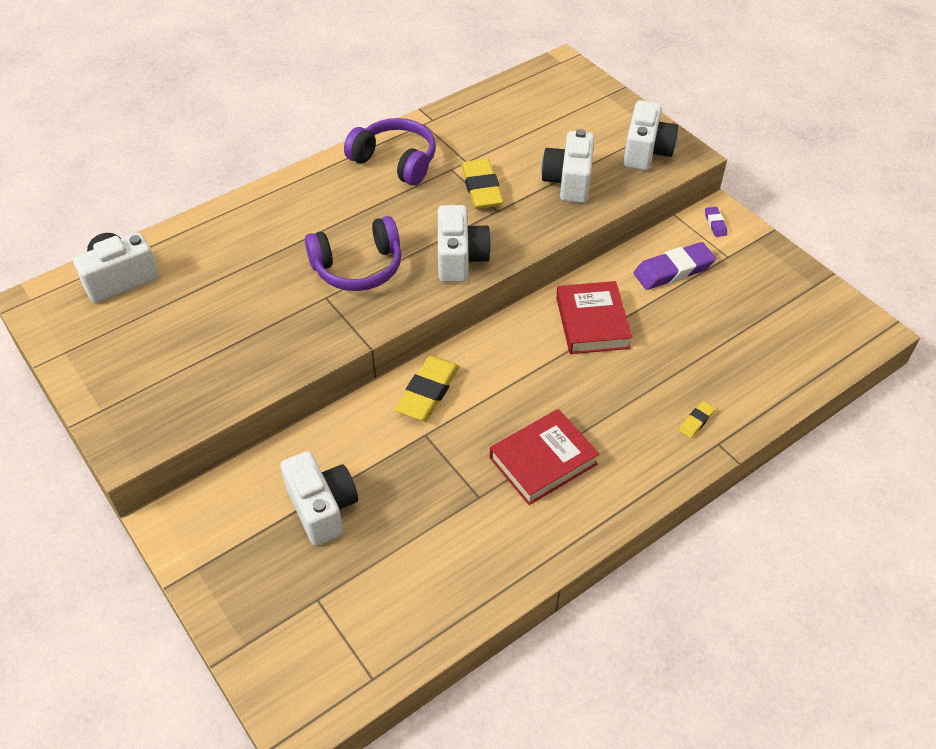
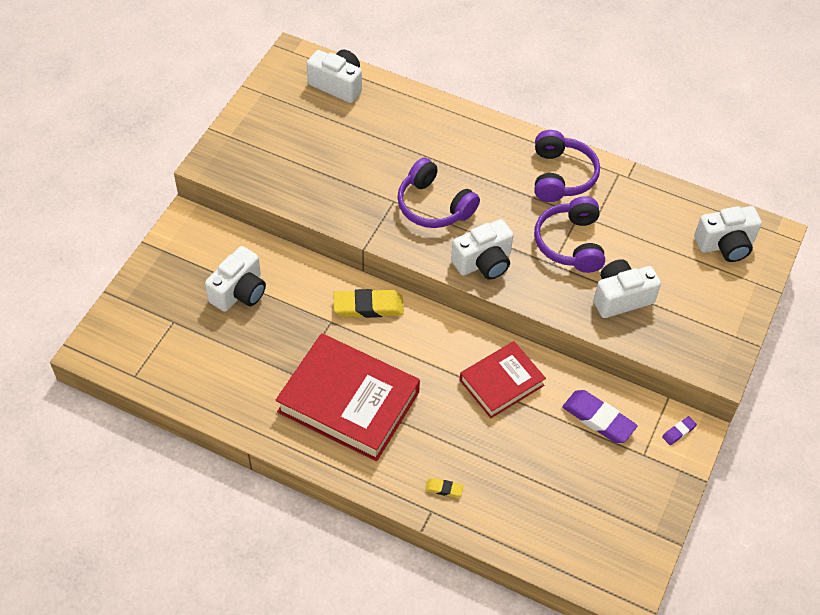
camera: 60 degrees right, 5 degrees up
(481, 188) = (570, 243): yellow eraser -> purple headphones
(543, 461) = (348, 402): red book -> red book, size x1.67
(646, 152) = (701, 339): white camera -> white camera (725, 245)

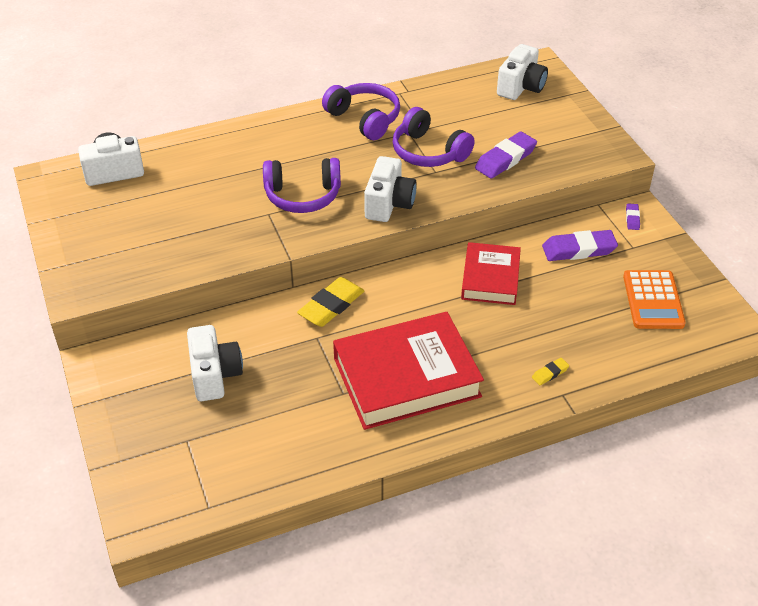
camera: 45 degrees left, 10 degrees down
(596, 508) = (653, 300): none -> orange calculator
(621, 297) = (505, 159): white camera -> purple eraser

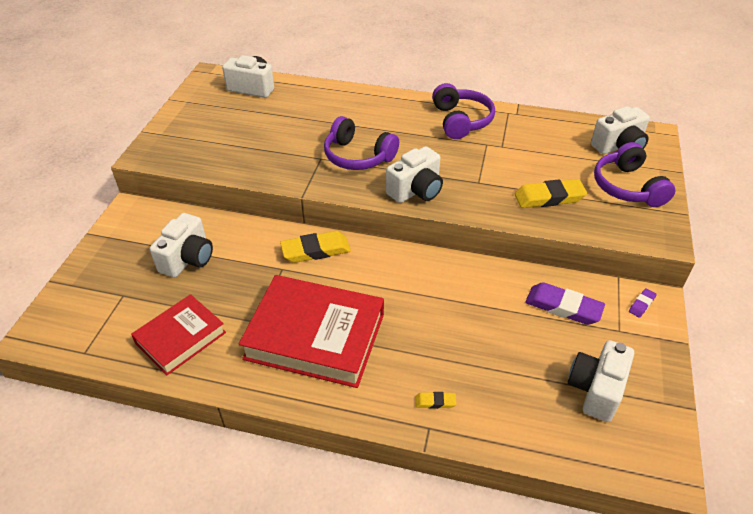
camera: 35 degrees right, 0 degrees up
(428, 152) = (488, 165): purple headphones -> purple headphones (627, 187)
(490, 278) = (460, 292): red book -> red book (180, 338)
(505, 159) = (549, 197): purple eraser -> yellow eraser
(653, 300) = (596, 389): orange calculator -> white camera

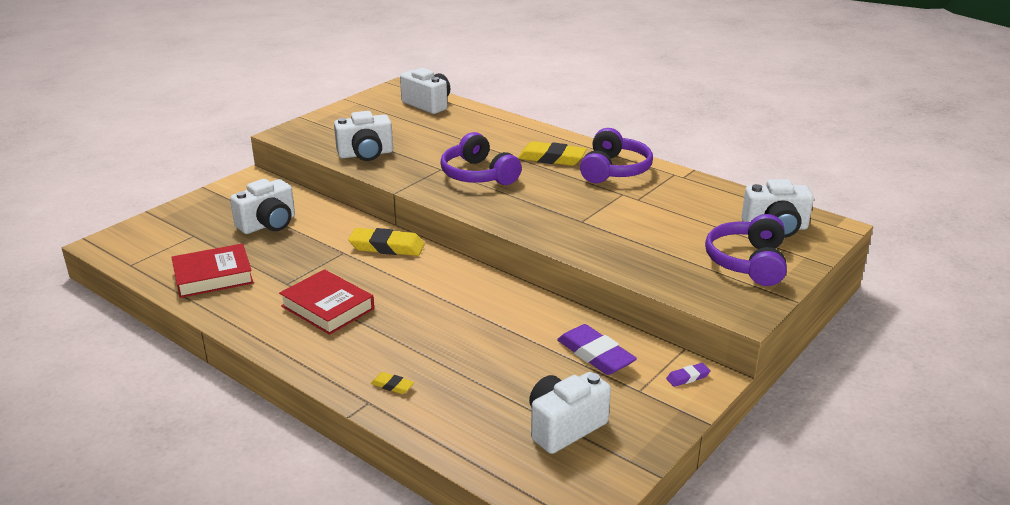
camera: 25 degrees right, 15 degrees down
(315, 336) = (327, 307): red book -> red book, size x0.60
(416, 190) = (510, 213): white camera -> white camera (365, 154)
(549, 197) = (646, 250): yellow eraser -> yellow eraser (552, 158)

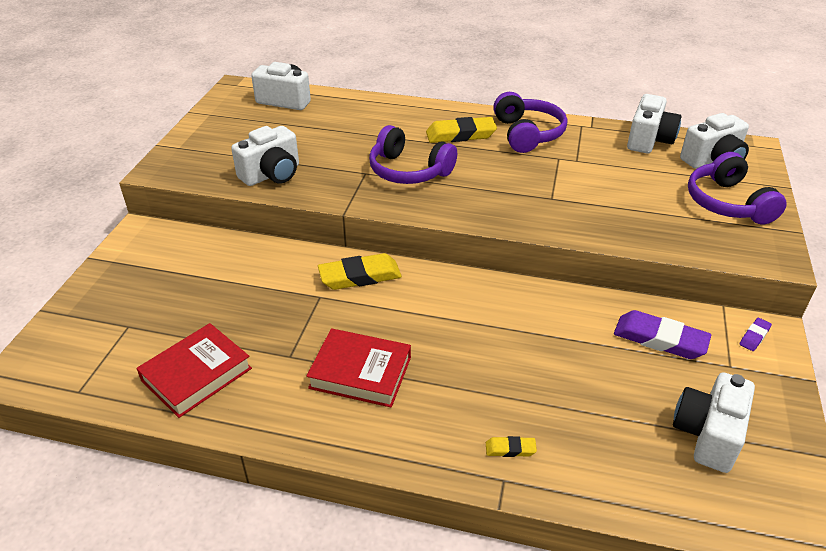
camera: 25 degrees left, 10 degrees up
(268, 224) = (207, 285): white camera -> white camera (649, 140)

